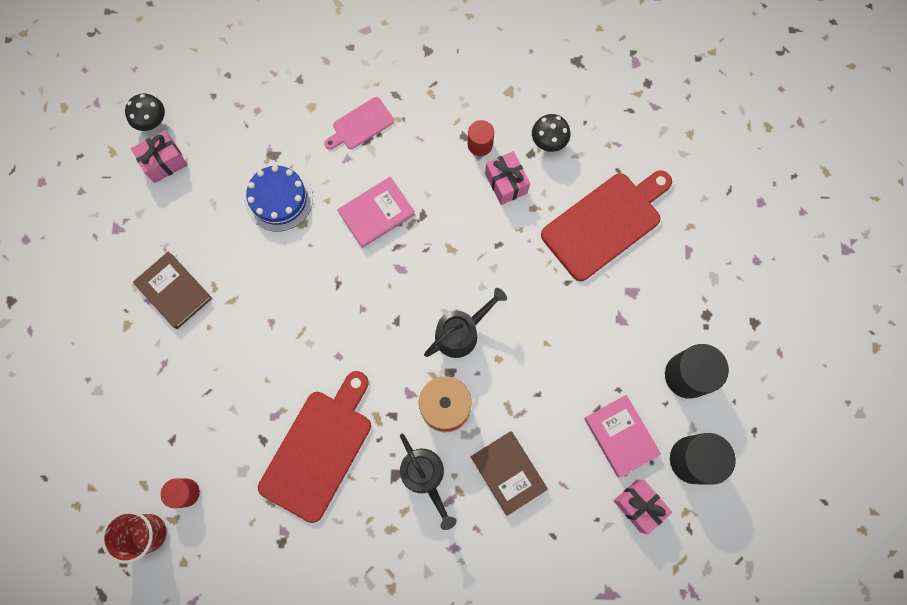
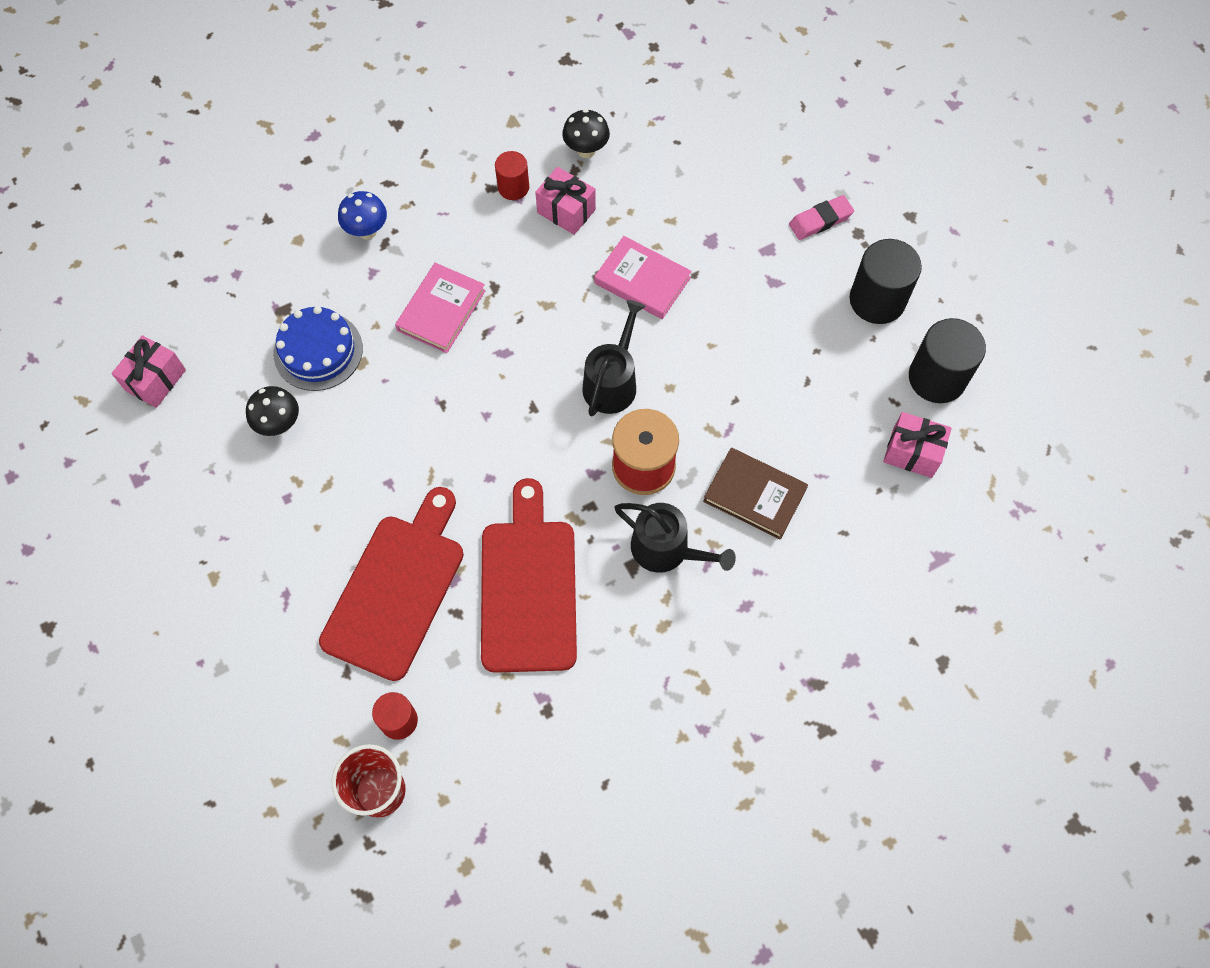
camera: 30 degrees left, 10 degrees down
(153, 122) = (116, 345): black mushroom -> black mushroom (279, 424)
(174, 291) = (251, 510): brown book -> none
(361, 125) = (367, 231): pink cutting board -> blue mushroom
(605, 223) = (696, 198): red cutting board -> red cutting board (397, 589)
(620, 436) = (849, 394): pink book -> pink book (642, 280)
(684, 290) = (820, 220): none -> pink eraser

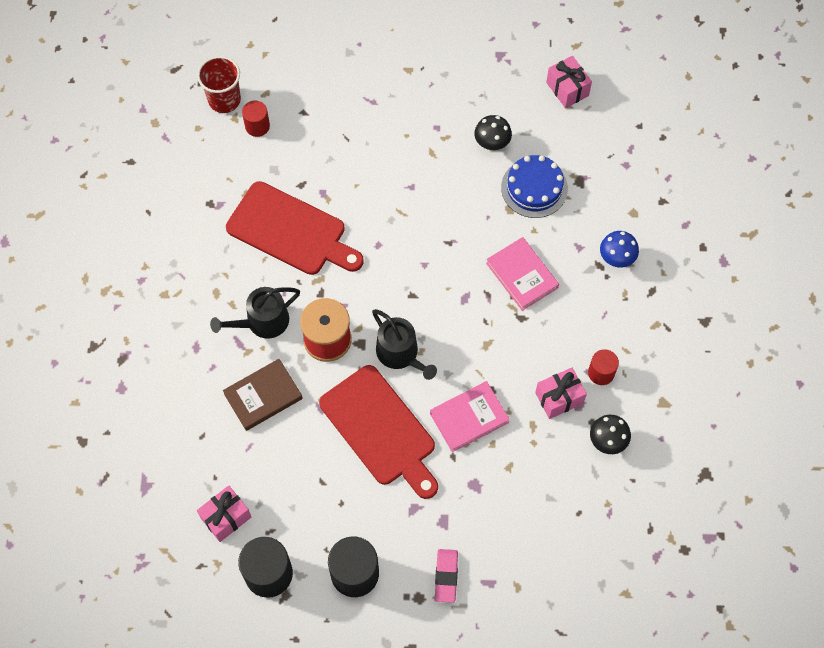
camera: 120 degrees right, 0 degrees up
(397, 589) = (337, 160): red cutting board -> red cutting board (380, 429)

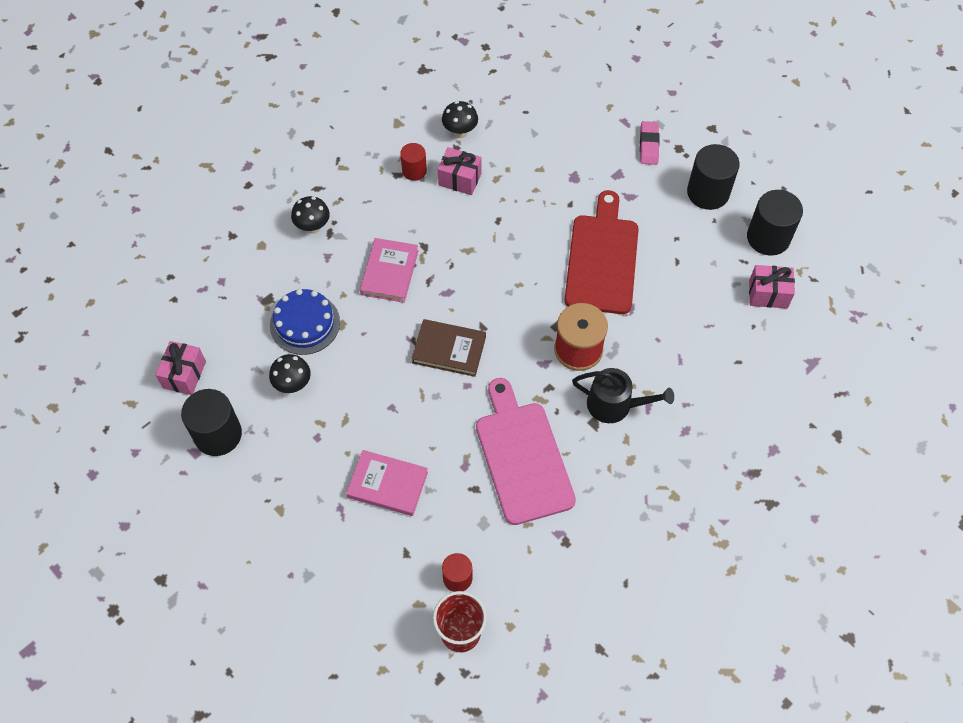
camera: 135 degrees left, 5 degrees down
(263, 396) = (666, 351): brown book -> brown book (449, 350)
(291, 231) = (522, 457): red cutting board -> pink cutting board
(400, 354) = (535, 295): black watering can -> none
(446, 576) = (648, 145): pink eraser -> pink eraser turned 45 degrees counterclockwise
(469, 418) = (533, 217): pink book -> pink book (387, 485)
(499, 75) = (218, 434): none -> black cylinder
(616, 259) = (313, 227): blue mushroom -> black mushroom

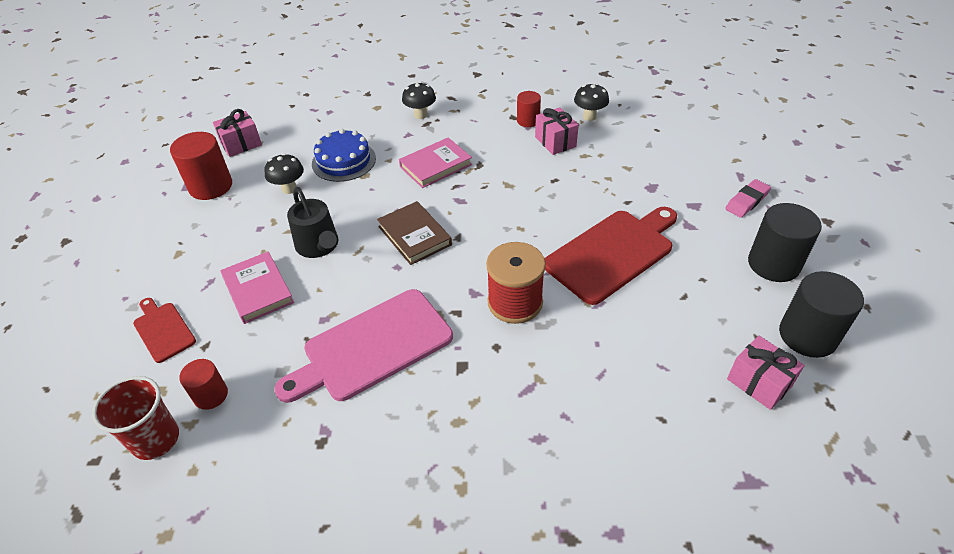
camera: 45 degrees right, 15 degrees down
(218, 434) = (211, 186): black cylinder -> red cylinder
(358, 569) = (163, 330): none -> red cutting board
(522, 457) = (372, 347): pink cutting board -> pink cutting board turned 150 degrees counterclockwise
(615, 405) = (497, 366): black watering can -> black watering can (319, 246)

